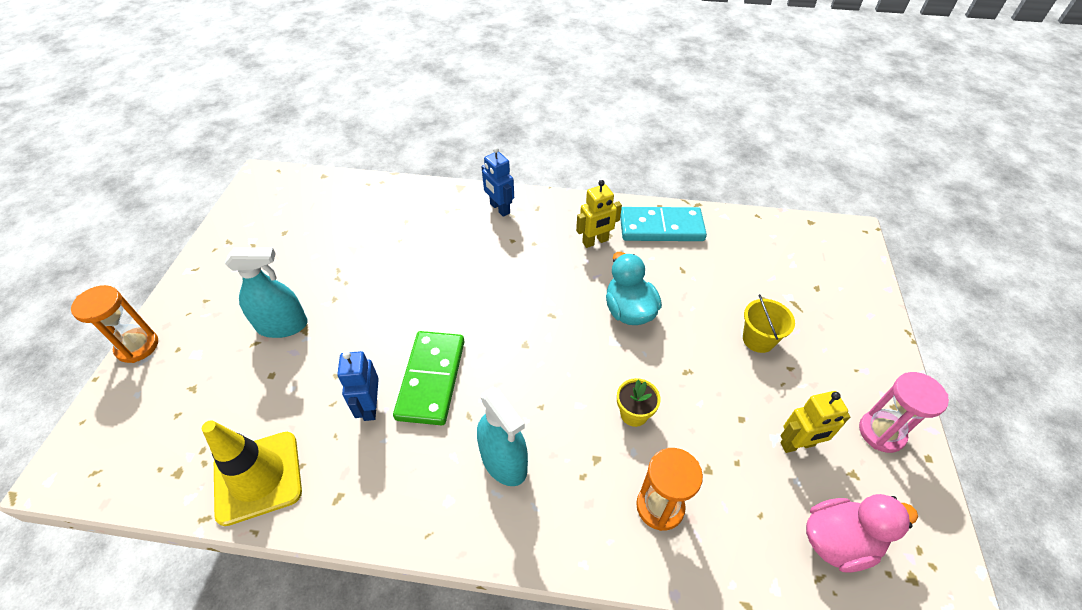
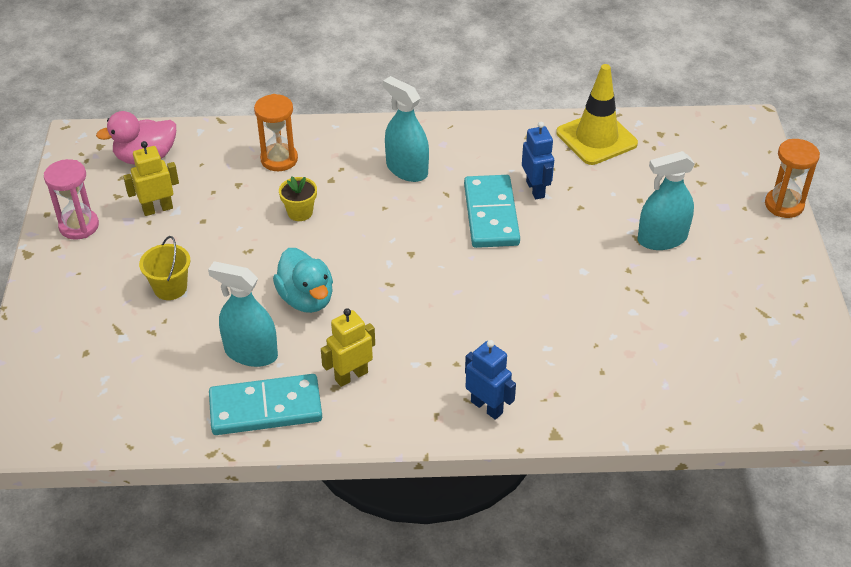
camera: 170 degrees right, 5 degrees down
(431, 379) = (491, 214): green domino -> turquoise domino
(675, 269) = (251, 353): none -> turquoise spray bottle

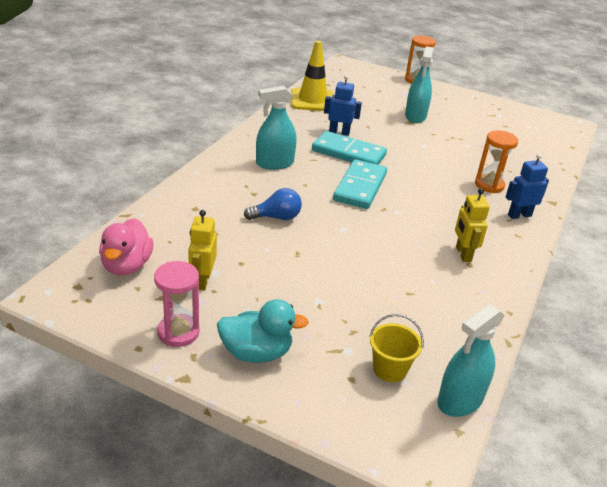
camera: 65 degrees left, 10 degrees down
(170, 288) = (308, 305): yellow bucket -> yellow bucket (390, 369)
(251, 353) = (412, 289): turquoise spray bottle -> turquoise spray bottle (460, 400)
(265, 408) = (474, 301): turquoise domino -> turquoise domino (360, 187)
(279, 159) = (206, 206): orange hourglass -> orange hourglass (489, 185)
(300, 212) = (276, 217): yellow flower pot -> blue light bulb
(306, 299) = (372, 246): turquoise duck -> turquoise duck (256, 353)

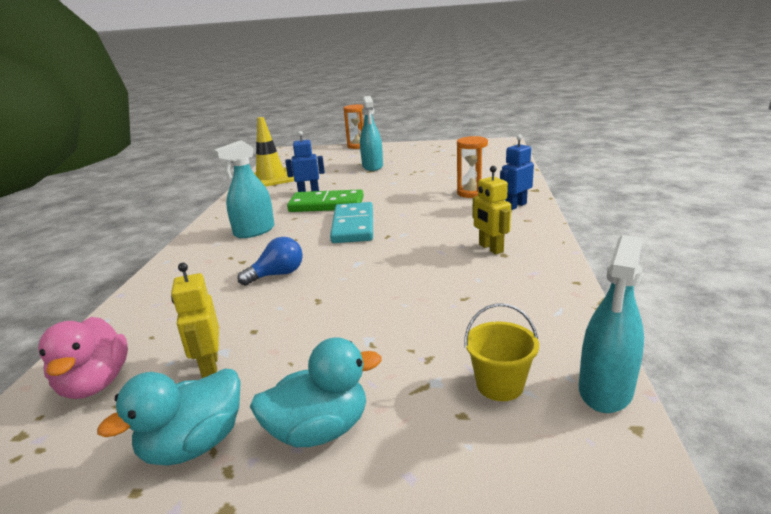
camera: 15 degrees left, 10 degrees down
(178, 332) = (194, 444): pink hourglass -> turquoise duck
(348, 153) = (326, 205): turquoise domino -> green domino

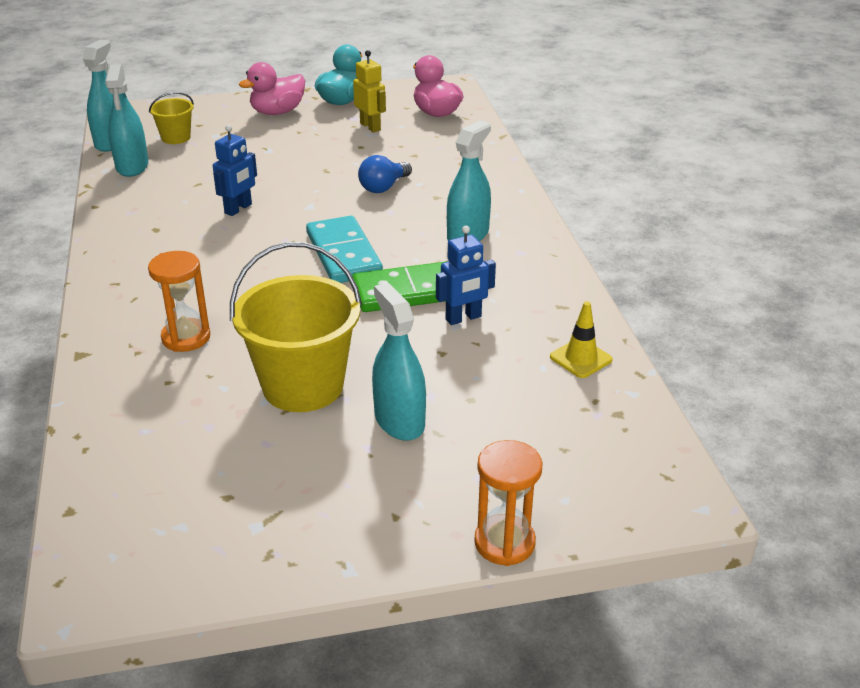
camera: 160 degrees right, 10 degrees up
(271, 178) = (581, 358): yellow traffic cone -> yellow traffic cone, size x0.56
(319, 430) = (277, 112): turquoise duck -> pink duck
(411, 176) = (303, 386): none -> yellow bucket
(490, 248) = (169, 235): yellow robot -> none
(515, 206) = (123, 310): blue robot -> blue robot (238, 209)
(552, 333) = (132, 166): none -> turquoise spray bottle

